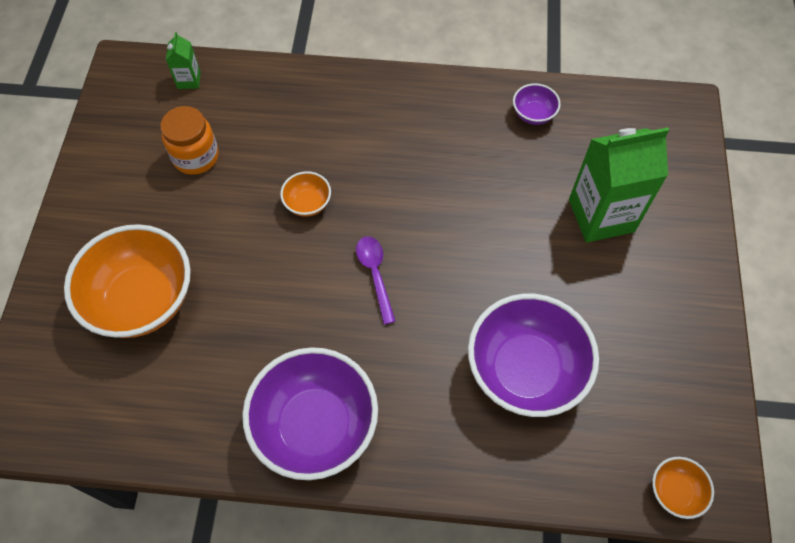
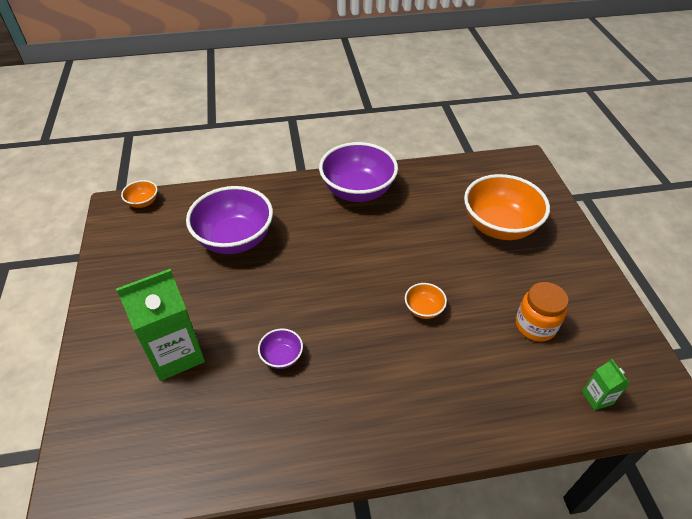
camera: 165 degrees right, 15 degrees down
(375, 275) = (351, 272): purple spoon -> none
(533, 114) = (242, 445): purple bowl -> purple bowl (282, 357)

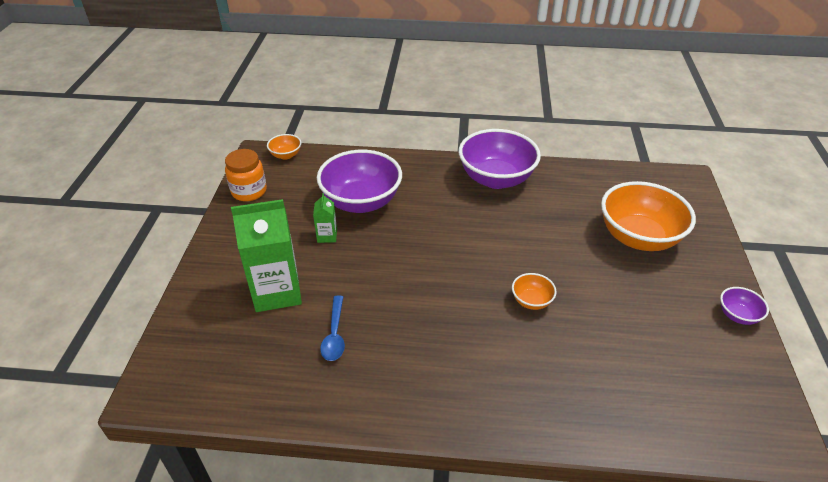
camera: 15 degrees right, 5 degrees down
(247, 386) = (334, 334): none -> blue spoon
(282, 357) = (375, 315): purple bowl -> purple bowl (737, 315)
(535, 325) = (649, 341): orange jar -> orange jar (249, 191)
(597, 398) = (698, 426): green carton -> green carton (327, 236)

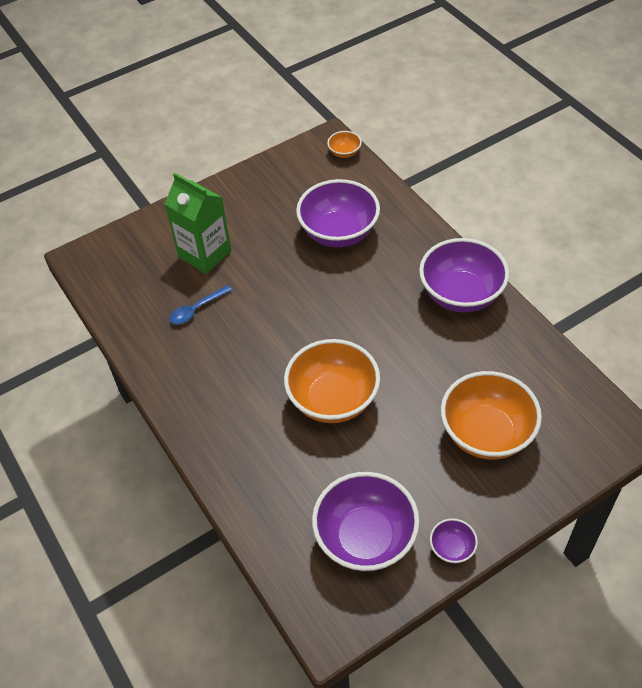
camera: 55 degrees right, 10 degrees up
(249, 191) = (283, 166): orange jar -> none
(327, 236) = (282, 240): green carton -> none
(531, 301) = (333, 399): orange bowl -> orange bowl, size x2.23
(695, 362) = (365, 538): none -> purple bowl

